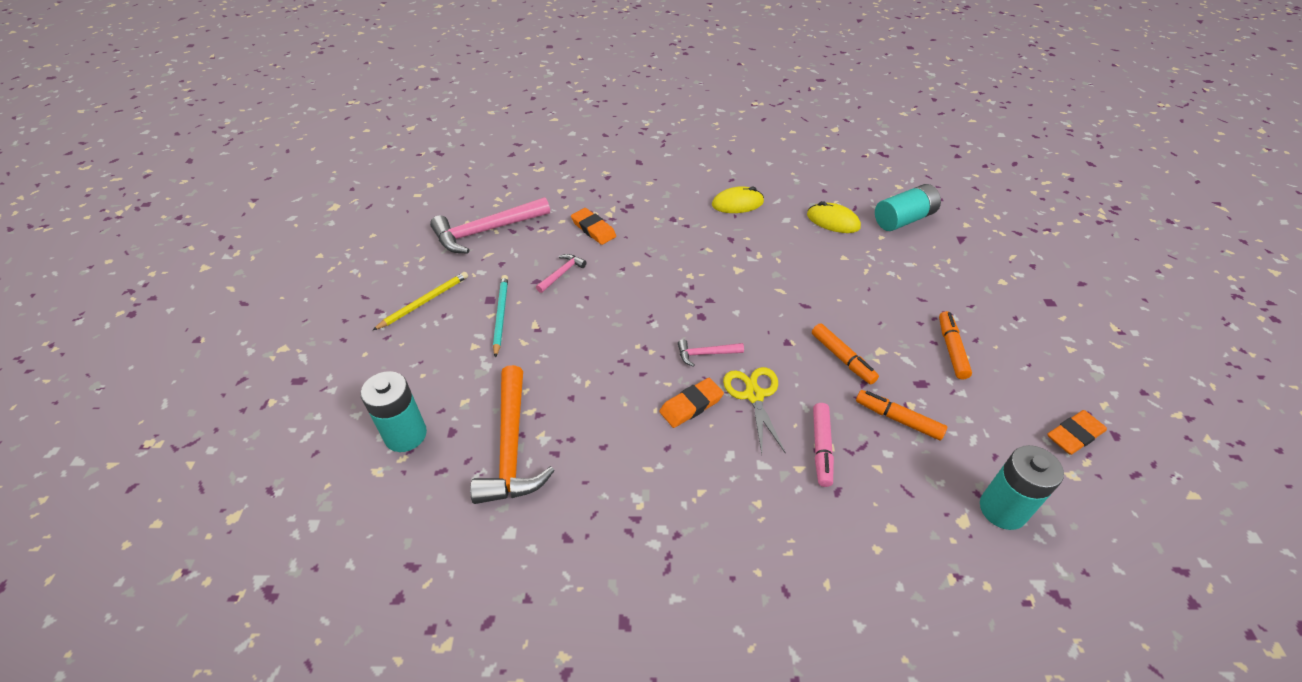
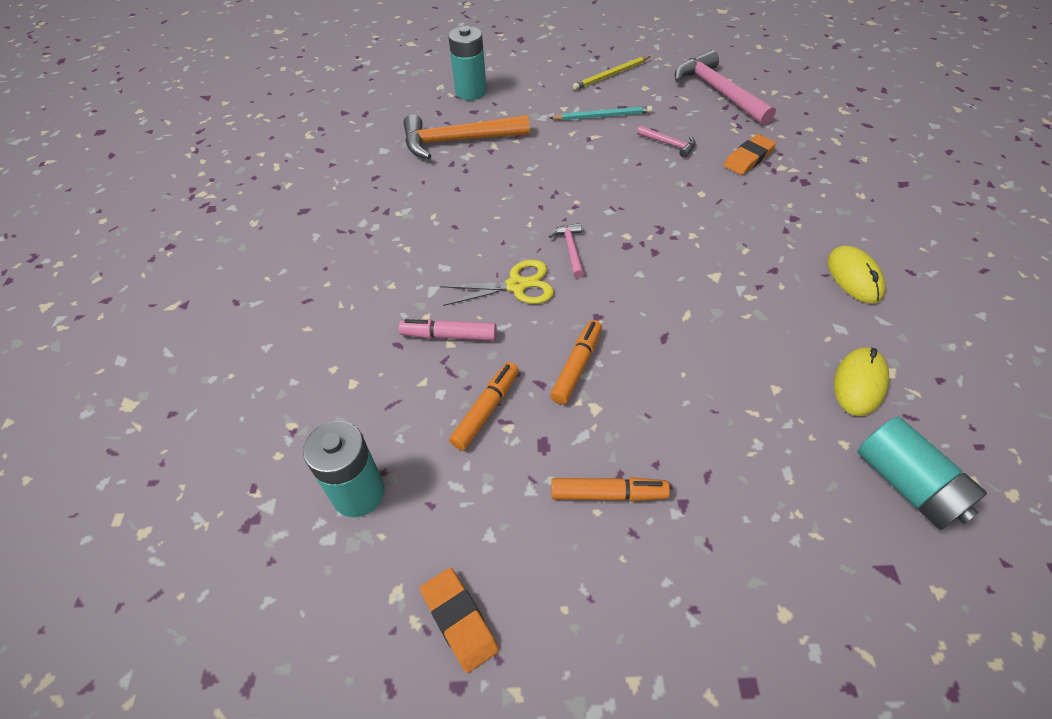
camera: 90 degrees right, 5 degrees up
(424, 302) = (611, 75): yellow pencil -> yellow pencil turned 105 degrees clockwise
(691, 405) = (502, 240): orange eraser -> none
(842, 358) = (577, 366): orange marker -> orange marker turned 150 degrees clockwise

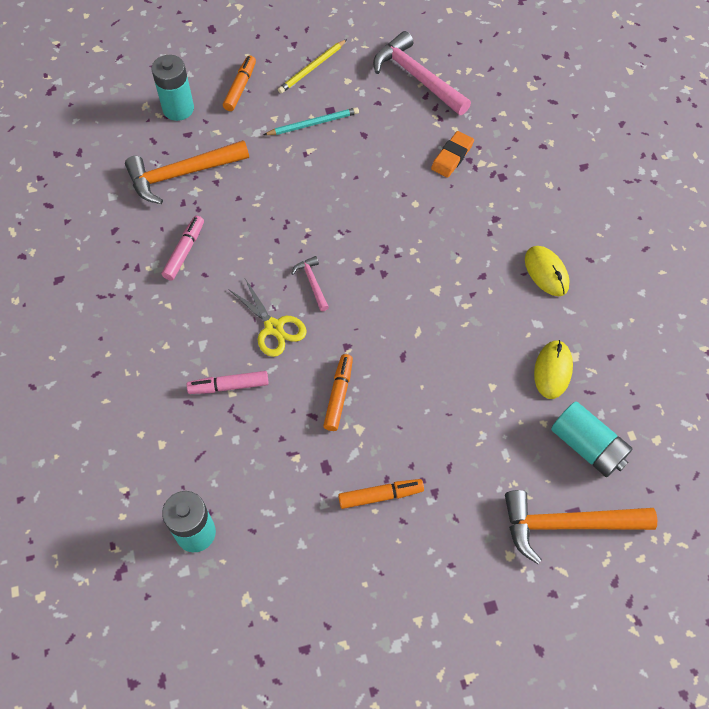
camera: 15 degrees left, 10 degrees up
(440, 203) = (184, 251): none -> pink marker
(459, 620) = (295, 607): orange eraser -> none
(486, 410) = (276, 446): orange marker -> orange marker (240, 87)
(517, 285) = (274, 327): yellow scissors -> yellow scissors turned 75 degrees clockwise
(669, 144) = (380, 150): pink hammer -> none
(875, 587) = (567, 524): none -> orange hammer

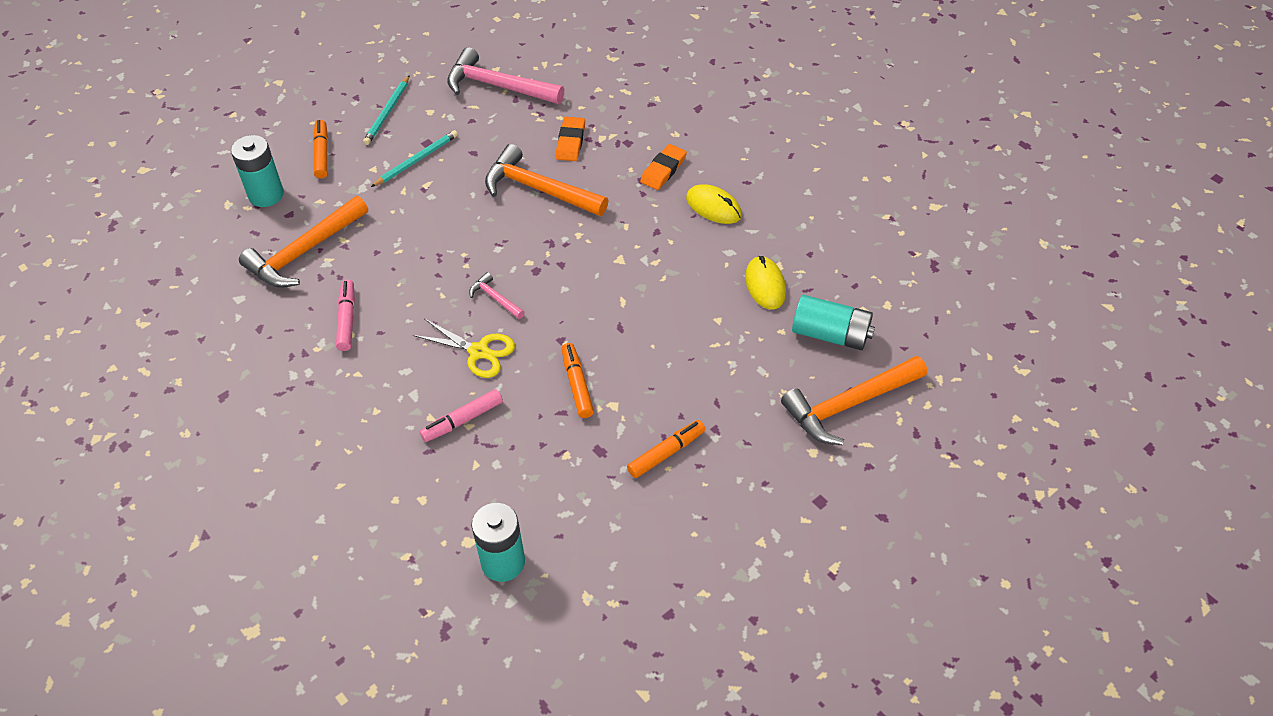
camera: 25 degrees left, 10 degrees down
(312, 68) = (388, 112): yellow pencil -> turquoise pencil
(401, 192) = (539, 189): none -> orange hammer
(520, 217) = (663, 170): none -> orange eraser

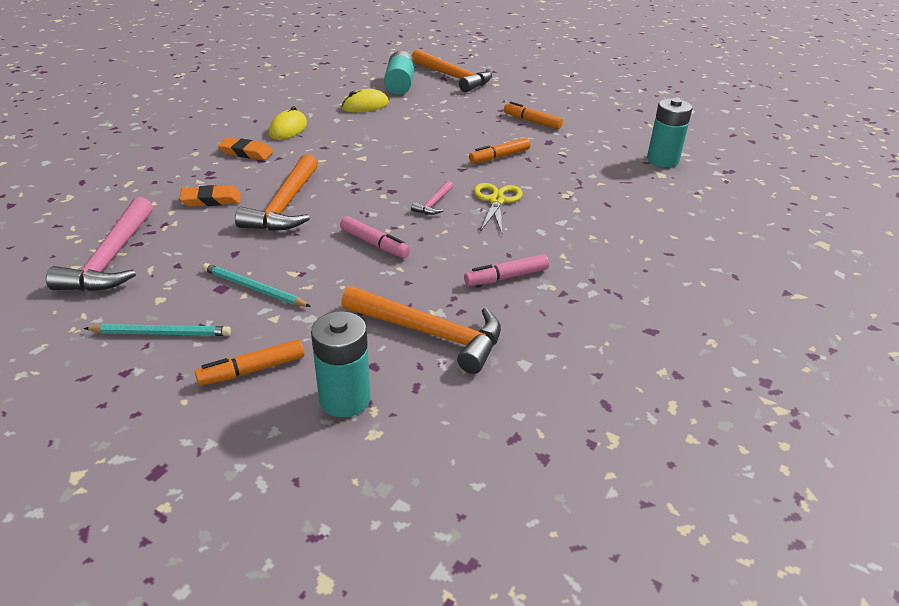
camera: 110 degrees left, 15 degrees down
(462, 420) = (568, 195): pink marker -> pink marker (374, 244)

